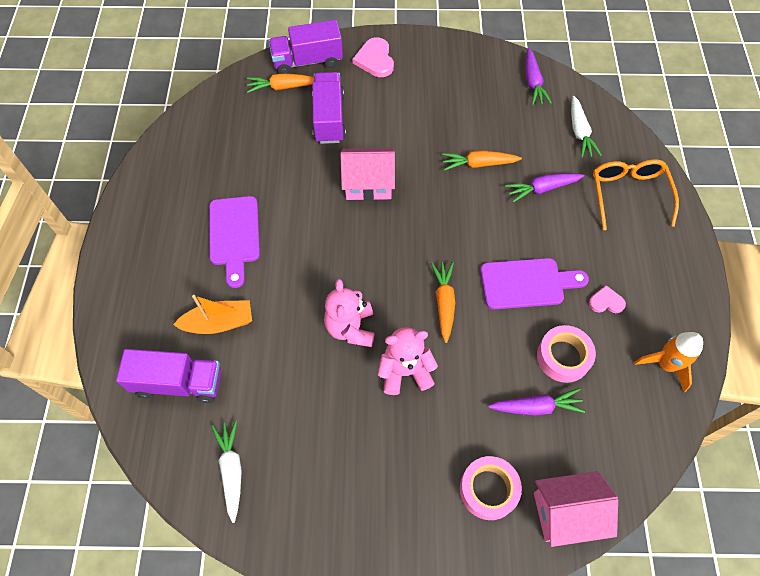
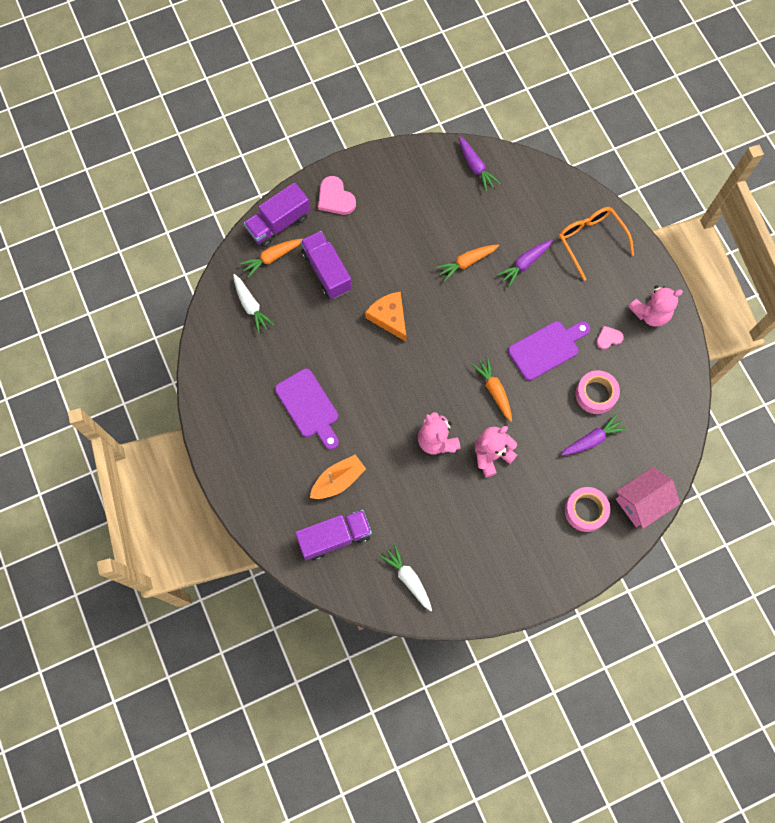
camera: 25 degrees left, 10 degrees up
(368, 184) = (389, 317): pink house -> orange cheese
(579, 132) = (532, 200): white carrot -> white carrot (251, 306)
(665, 365) = (666, 368): orange rocket -> none
(669, 295) = (650, 313): none -> pink teddy bear

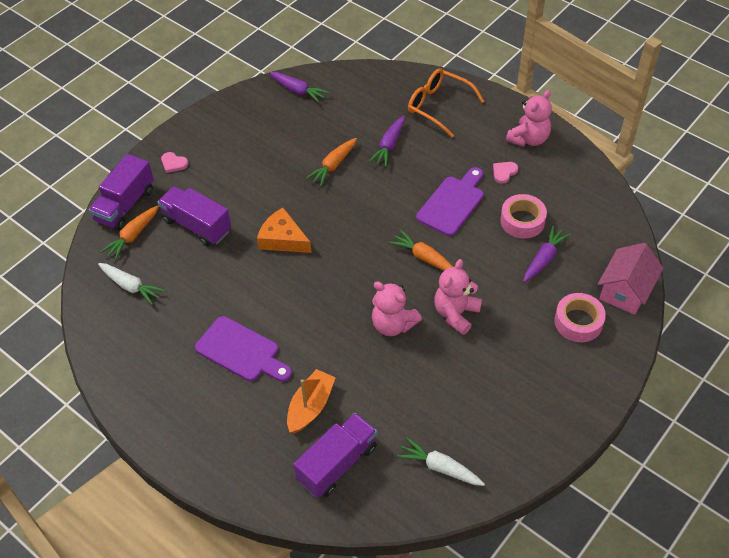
camera: 25 degrees left, 20 degrees down
(335, 198) = (173, 163): pink heart -> pink heart, size x0.60

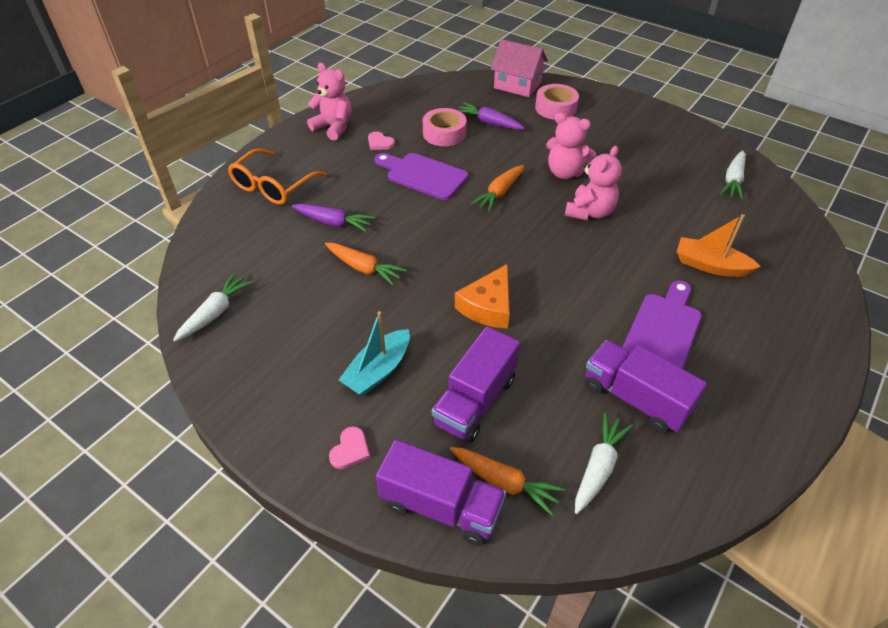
camera: 95 degrees left, 5 degrees down
(232, 175) = (378, 370): none -> turquoise boat
(298, 91) = (215, 312): purple carrot -> white carrot
(337, 463) = (763, 243): purple truck -> purple truck (635, 398)

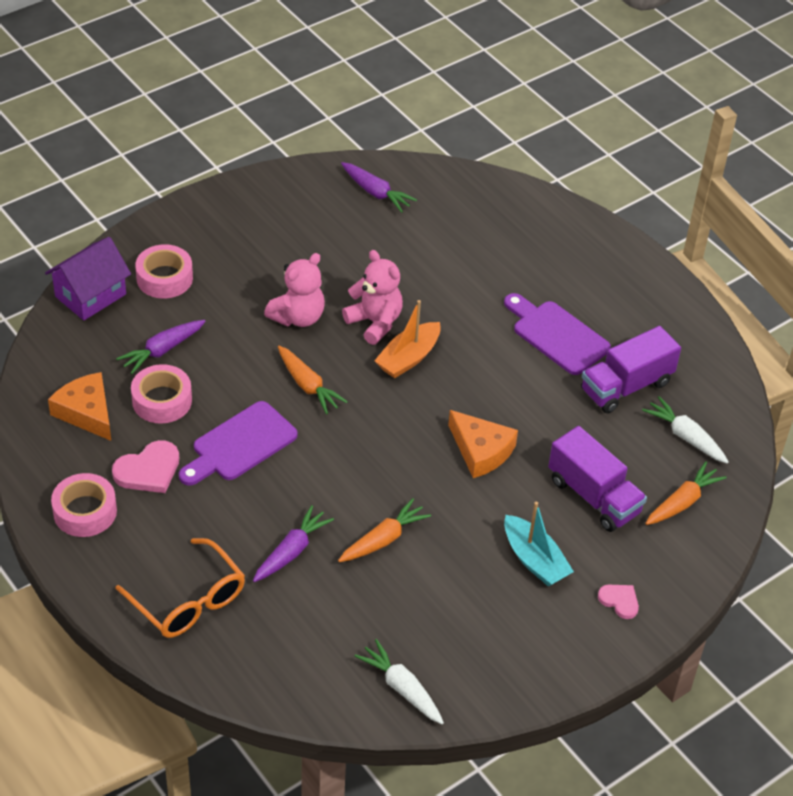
camera: 75 degrees left, 0 degrees up
(333, 127) = (85, 511): pink teddy bear -> pink tape
(380, 143) = (148, 470): pink heart -> pink heart, size x1.66
(416, 108) = (86, 412): none -> orange cheese
(441, 506) = (693, 550): purple truck -> none
(517, 85) = (90, 295): pink house -> purple house
(710, 265) = (490, 267): orange boat -> orange boat (408, 358)
(733, 180) = (376, 193): white carrot -> purple carrot

